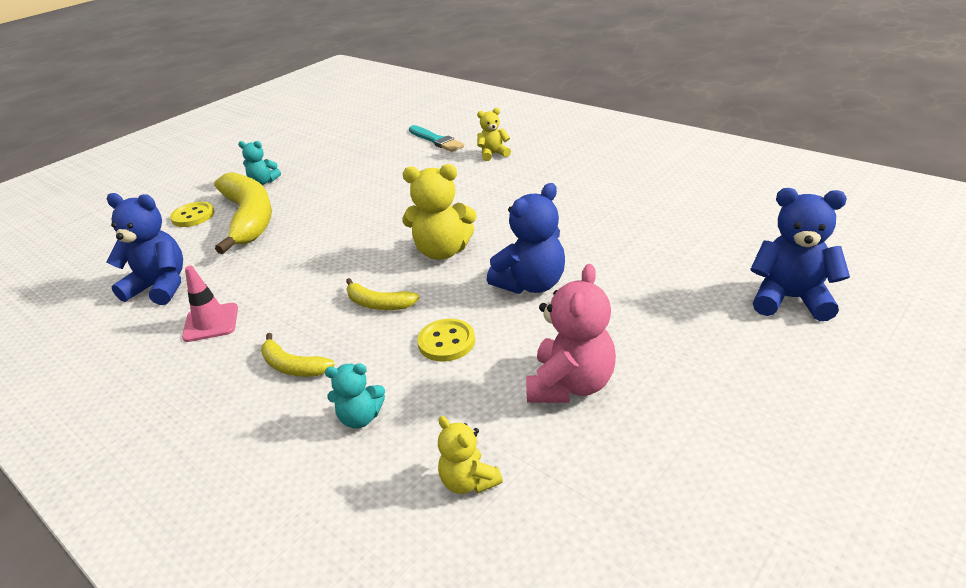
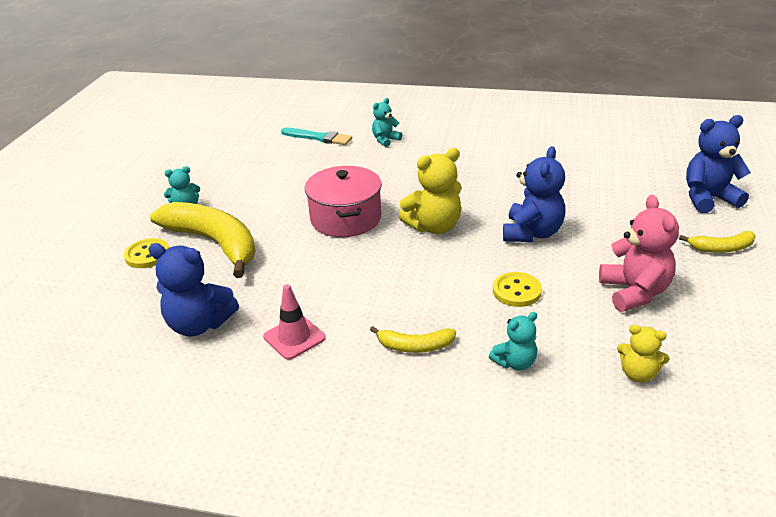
camera: 30 degrees left, 0 degrees up
(160, 287) = (199, 324): blue teddy bear -> blue teddy bear turned 150 degrees counterclockwise
(374, 223) = (346, 218): none -> pink pot
(378, 304) = (429, 280): yellow banana -> yellow banana (721, 248)
(493, 154) = (385, 140): yellow teddy bear -> turquoise teddy bear

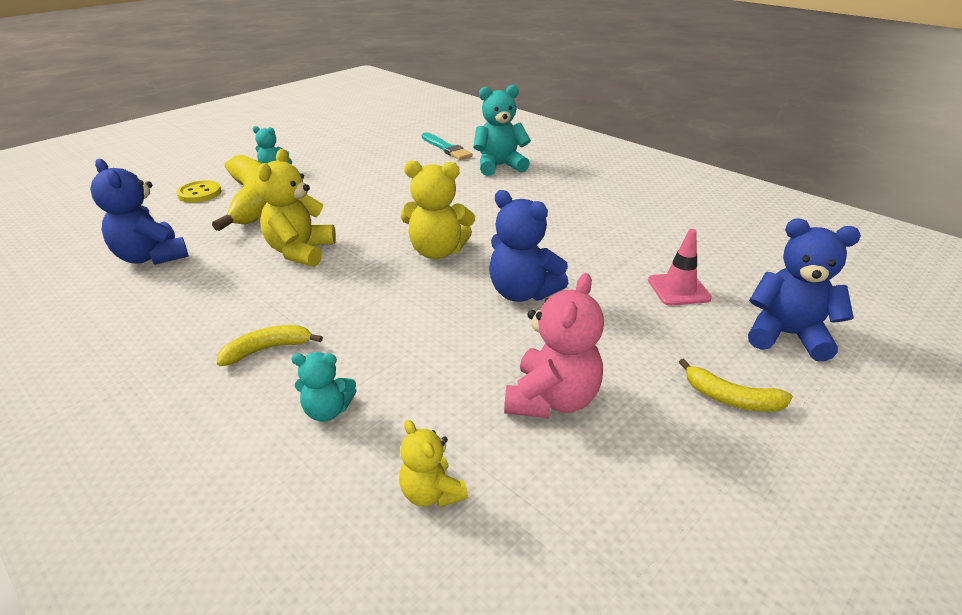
camera: 30 degrees right, 0 degrees up
(294, 337) = (194, 297): pink traffic cone -> pink traffic cone (678, 289)
(326, 268) = (300, 251): none -> yellow teddy bear
(346, 218) = (374, 217): pink pot -> none
(385, 140) = (499, 166): turquoise teddy bear -> turquoise teddy bear, size x1.73
(415, 346) = (267, 349): yellow banana -> yellow banana turned 120 degrees clockwise
(516, 291) = (429, 341): yellow button -> none
(532, 233) = (522, 292): blue teddy bear -> blue teddy bear turned 75 degrees clockwise

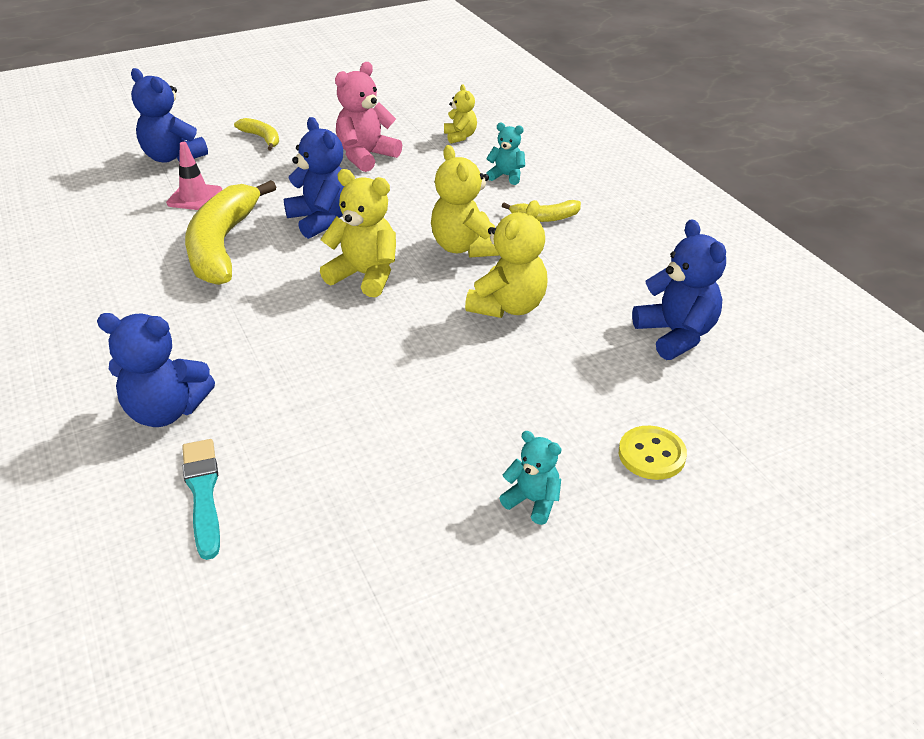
camera: 160 degrees left, 5 degrees up
(253, 201) = (566, 412): yellow banana -> yellow banana (223, 245)
(354, 294) = (465, 247): none -> yellow teddy bear
(499, 166) = (166, 411): turquoise teddy bear -> blue teddy bear

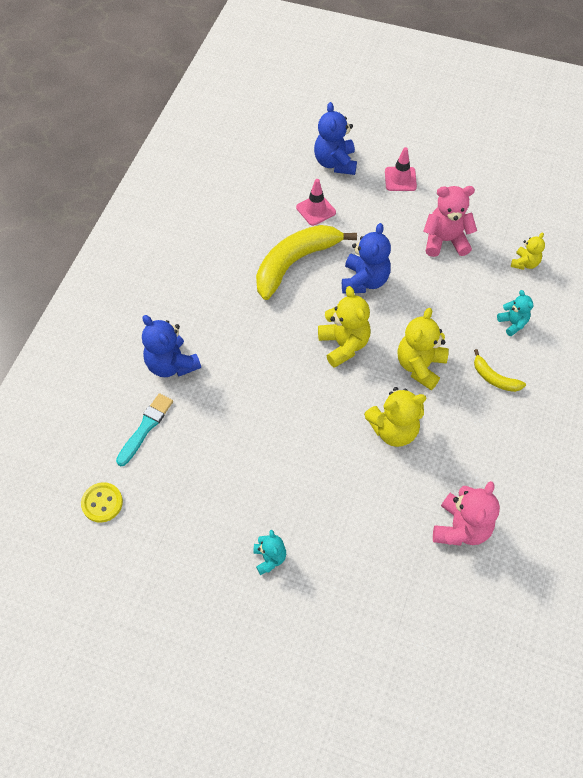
camera: 45 degrees right, 20 degrees up
(262, 138) = (400, 179): yellow banana -> pink traffic cone
(651, 454) = (353, 585): yellow button -> yellow button (102, 503)
(676, 335) = (460, 528): blue teddy bear -> pink teddy bear

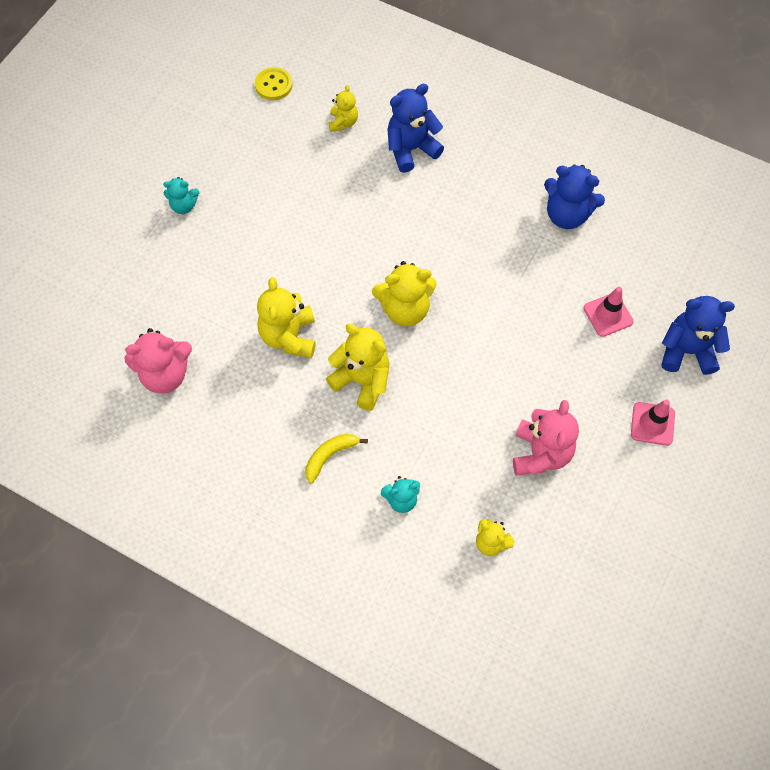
camera: 100 degrees right, 5 degrees up
(145, 427) = (343, 122): turquoise brush -> yellow teddy bear
(295, 263) = (527, 280): yellow banana -> none
(364, 281) = (491, 347): blue teddy bear -> blue teddy bear (567, 215)
(460, 528) = (165, 374): pink teddy bear -> pink teddy bear turned 45 degrees counterclockwise

